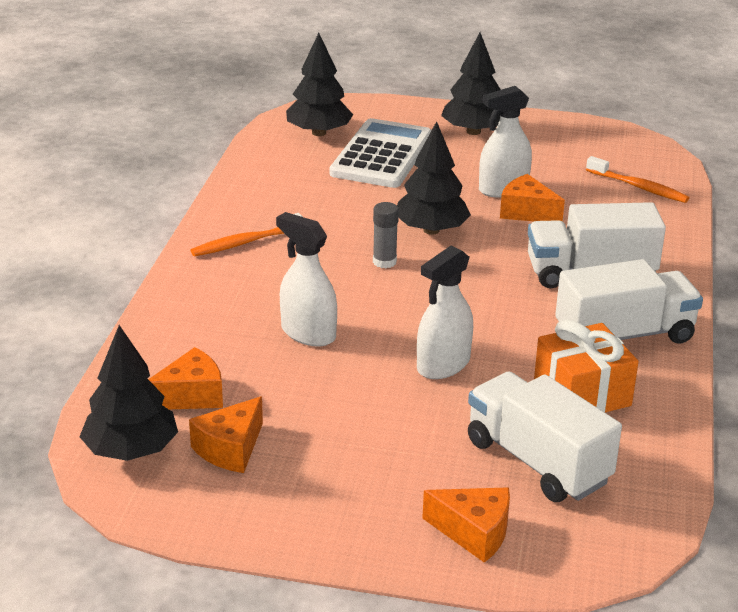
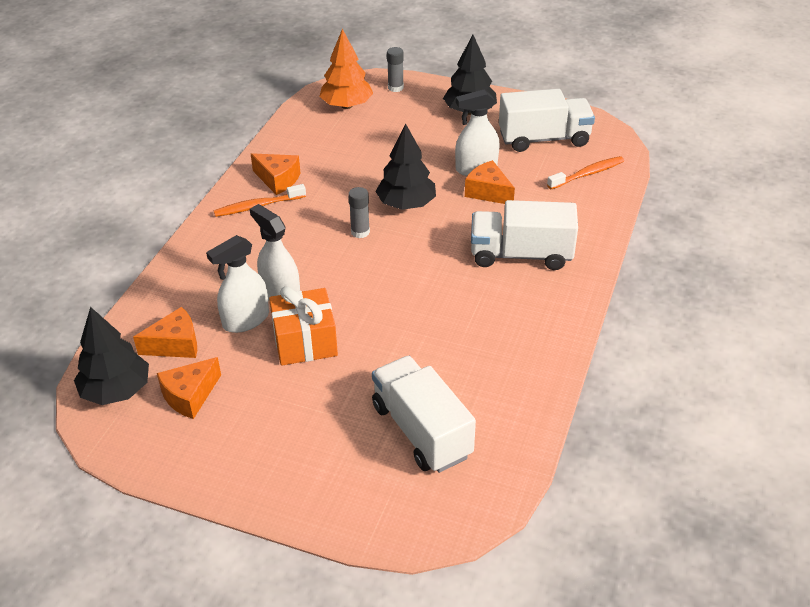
camera: 10 degrees right, 10 degrees up
(319, 133) = (346, 105): black tree -> orange tree
(373, 112) = (395, 88): none -> grey glue stick
(382, 155) = (389, 130): white calculator -> none
(443, 365) = (376, 333): white spray bottle -> white spray bottle (246, 320)
(474, 532) = (351, 491): orange cheese -> orange cheese (278, 180)
(582, 394) = (477, 370): orange gift -> orange gift (305, 341)
(624, 335) = (529, 317): white truck -> white truck (544, 139)
(639, 187) = (588, 174): orange toothbrush -> orange toothbrush turned 75 degrees counterclockwise

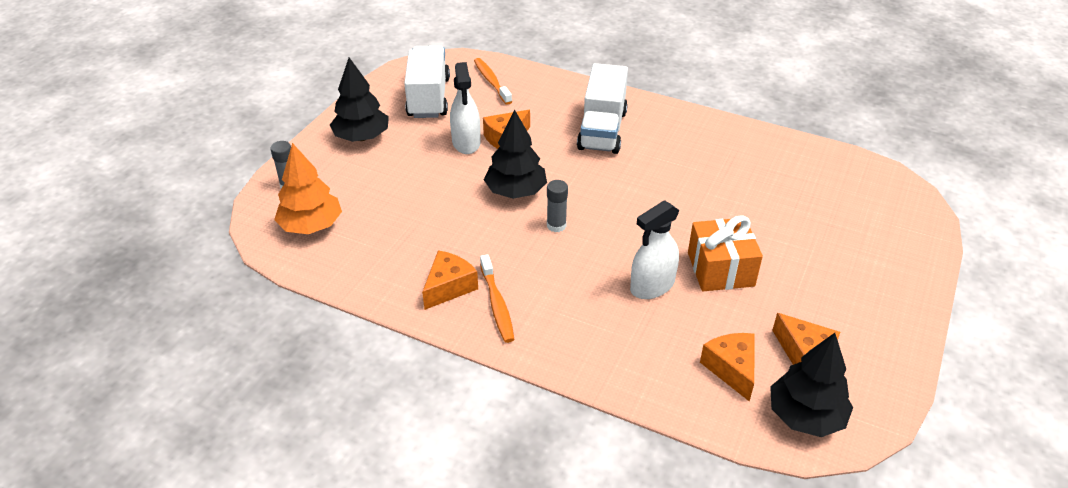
camera: 85 degrees left, 0 degrees up
(246, 320) = (691, 312): white spray bottle -> none
(421, 431) = (821, 203): white truck -> none

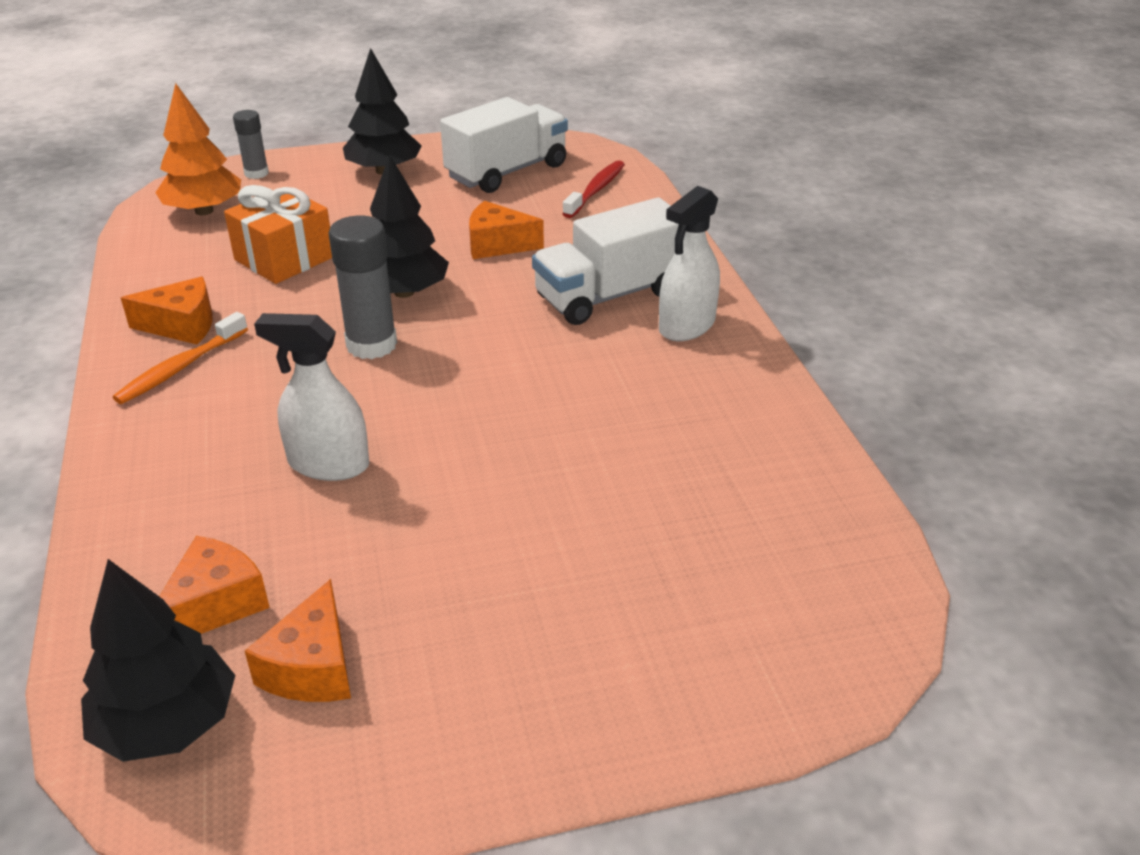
camera: 50 degrees right, 5 degrees down
(466, 142) = (456, 226): white spray bottle -> white spray bottle (687, 326)
(491, 81) = (596, 190): orange toothbrush -> red toothbrush
(556, 225) = (371, 345): grey glue stick -> grey glue stick, size x1.67
(720, 269) = (427, 508): orange gift -> orange gift (284, 258)

